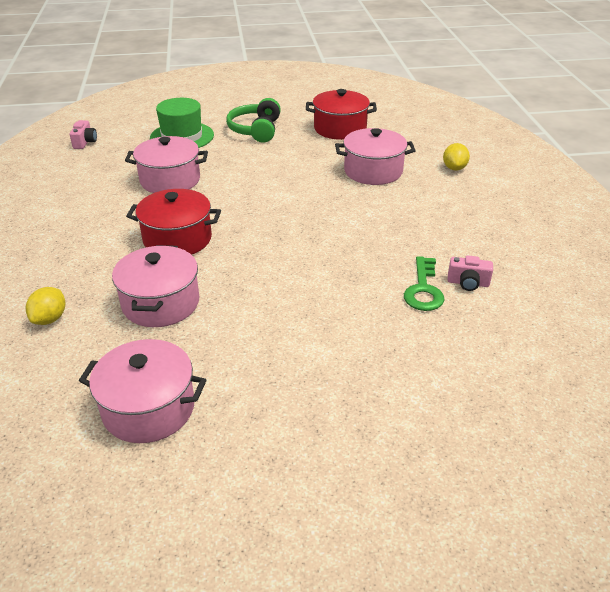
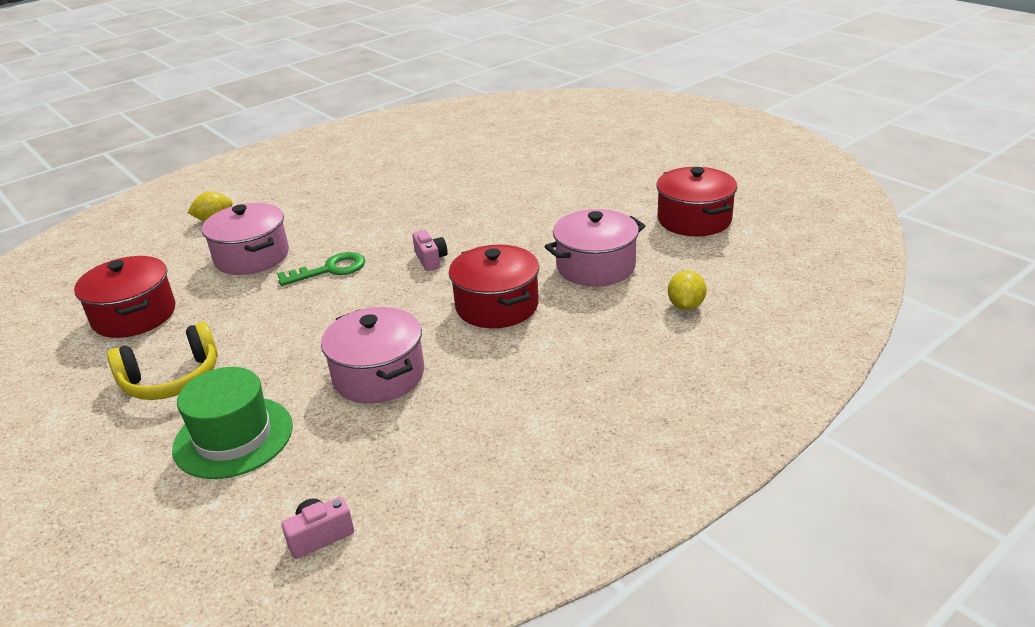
camera: 120 degrees left, 5 degrees down
(50, 319) = (685, 306): yellow lemon -> yellow lemon turned 60 degrees counterclockwise
(148, 408) = (694, 220): pink pot -> red pot
(255, 130) = (172, 379): green headphones -> yellow headphones
(423, 289) = (447, 179): green key -> green key (330, 270)
(468, 283) = (420, 169): pink camera -> pink camera (431, 259)

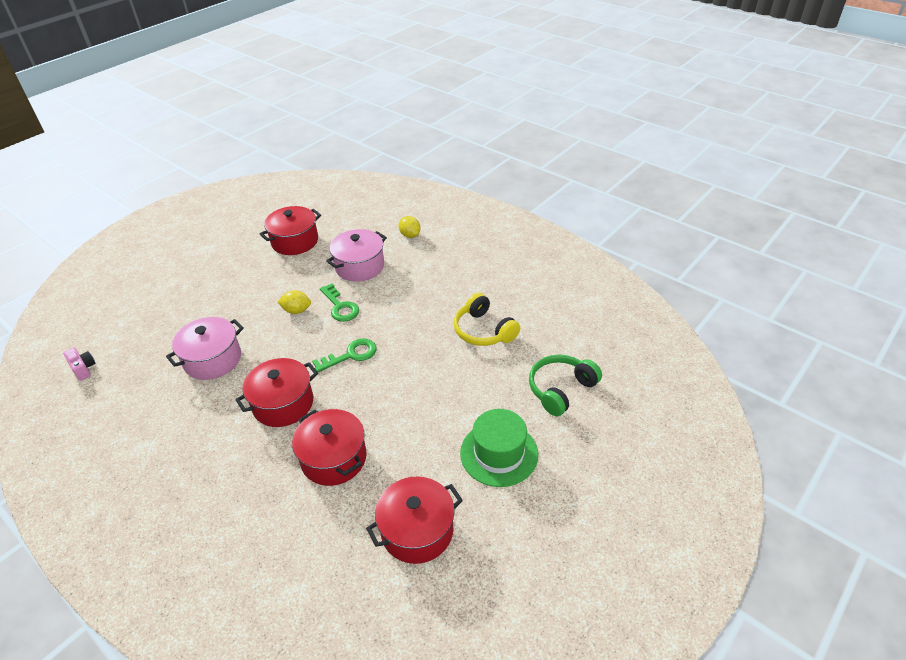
camera: 80 degrees right, 10 degrees up
(172, 379) = (228, 276): yellow headphones -> yellow headphones (483, 331)
(233, 437) = (171, 315): green hat -> green hat (499, 453)
(431, 259) = (351, 355): pink camera -> green key
(537, 148) = (560, 389): none -> green headphones
(596, 267) = (334, 458): pink pot -> red pot
(685, 306) = (266, 527): yellow lemon -> yellow lemon (297, 310)

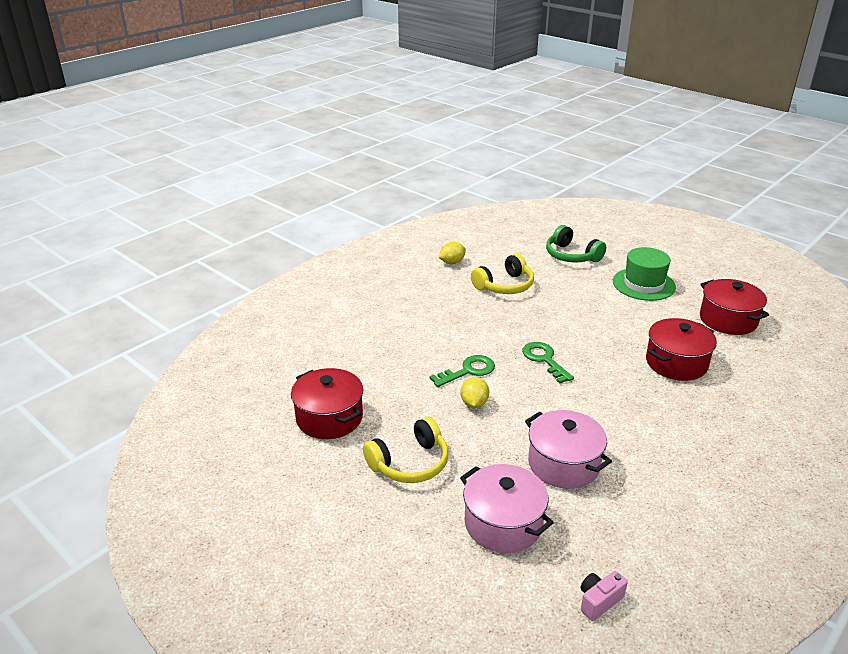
camera: 90 degrees left, 10 degrees down
(238, 281) = (410, 463): none -> yellow headphones
(283, 404) = (620, 399): red pot -> none
(359, 266) = (395, 360): pink pot -> pink pot (503, 523)
(410, 235) = (341, 326): yellow lemon -> yellow lemon (452, 262)

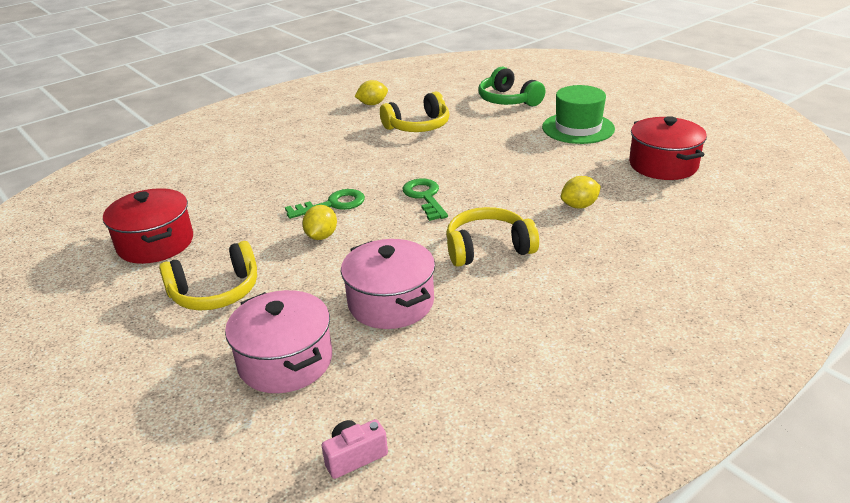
camera: 10 degrees right, 0 degrees up
(619, 408) = (488, 248): none -> yellow headphones
(676, 363) = (579, 206): red pot -> yellow lemon

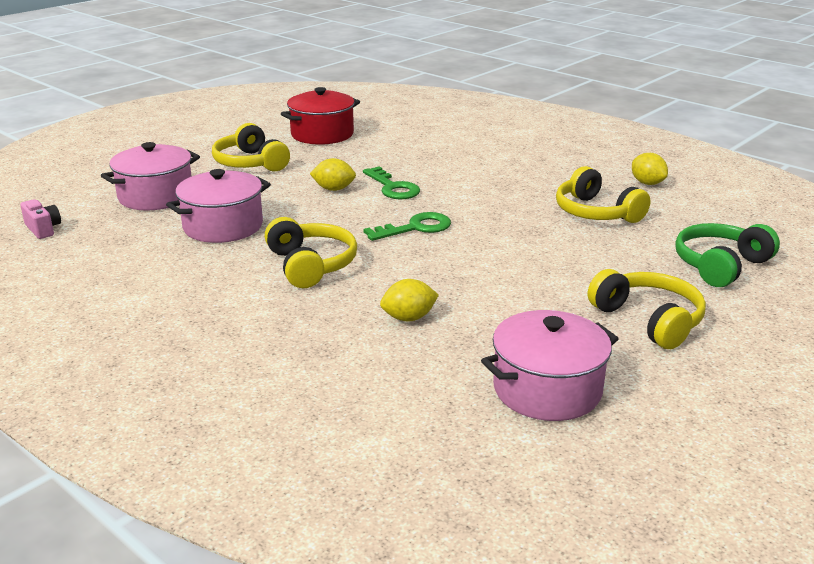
camera: 80 degrees right, 5 degrees down
(578, 128) = (649, 320): green hat -> yellow headphones
(579, 206) = (409, 318): yellow lemon -> yellow lemon turned 75 degrees counterclockwise
(663, 165) = (547, 389): red pot -> pink pot

